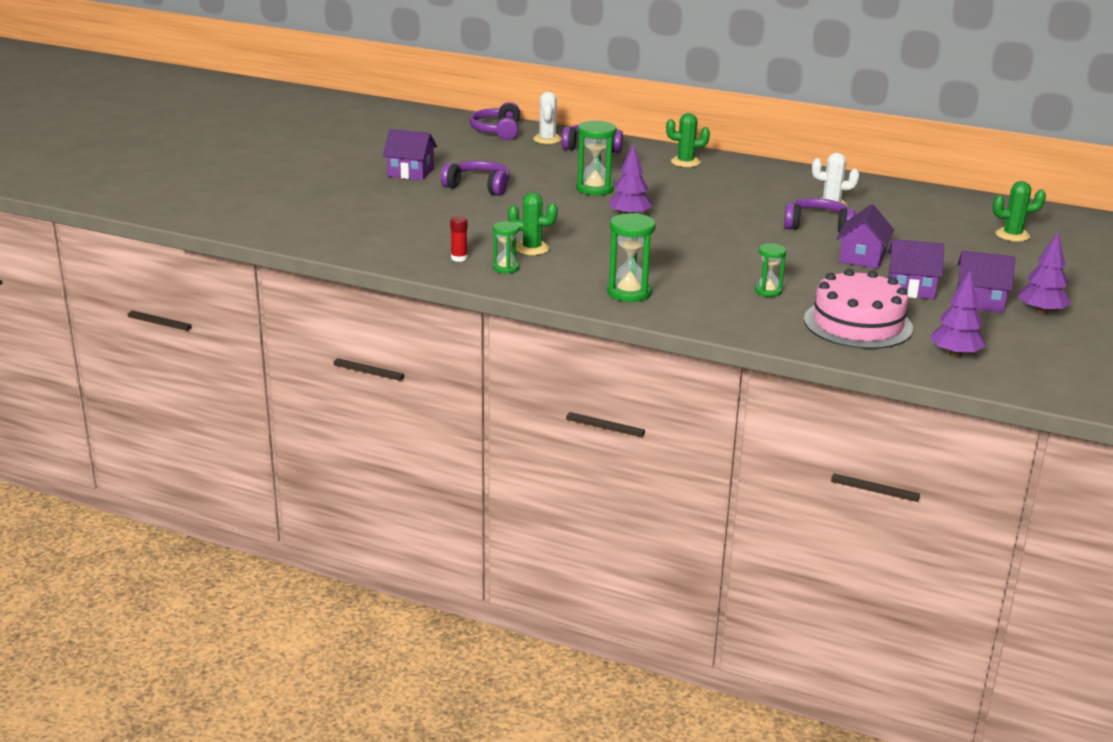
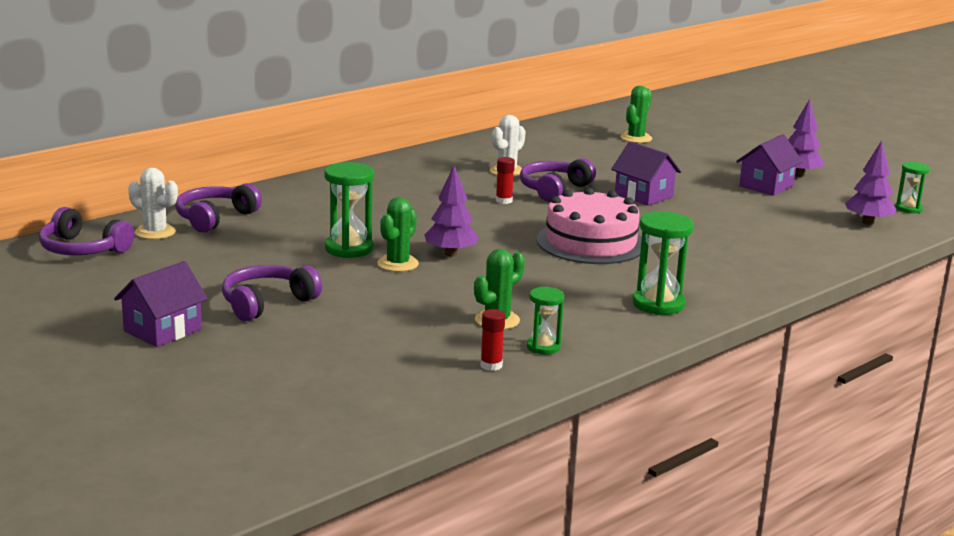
camera: 65 degrees left, 5 degrees down
(685, 162) = (322, 192): green cactus -> green cactus (398, 264)
(762, 214) = (504, 201): none -> red glue stick
(768, 291) = (695, 247): green hourglass -> green hourglass (908, 208)
(858, 324) = (789, 236): pink cake -> pink cake (591, 242)
(910, 289) = (725, 199): purple house -> none

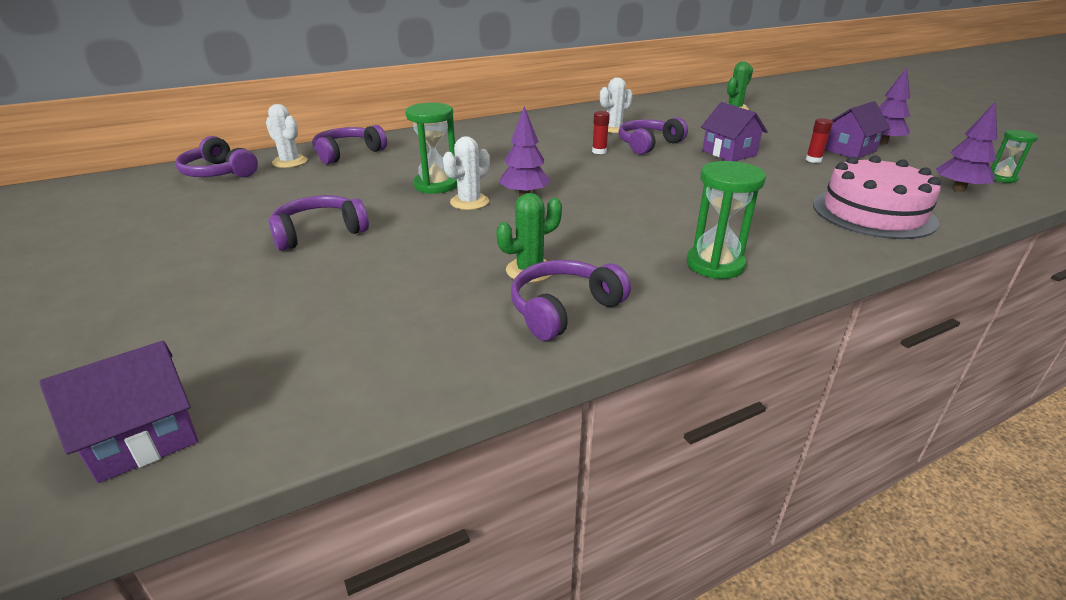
camera: 15 degrees right, 10 degrees up
(163, 330) = (198, 254): purple house -> purple house (144, 438)
(398, 264) = (469, 202): green cactus -> white cactus
(491, 365) = (491, 329): red glue stick -> red glue stick (813, 160)
(543, 347) = (564, 309): green hourglass -> purple headphones
(591, 242) = (664, 193): pink cake -> pink cake (873, 213)

